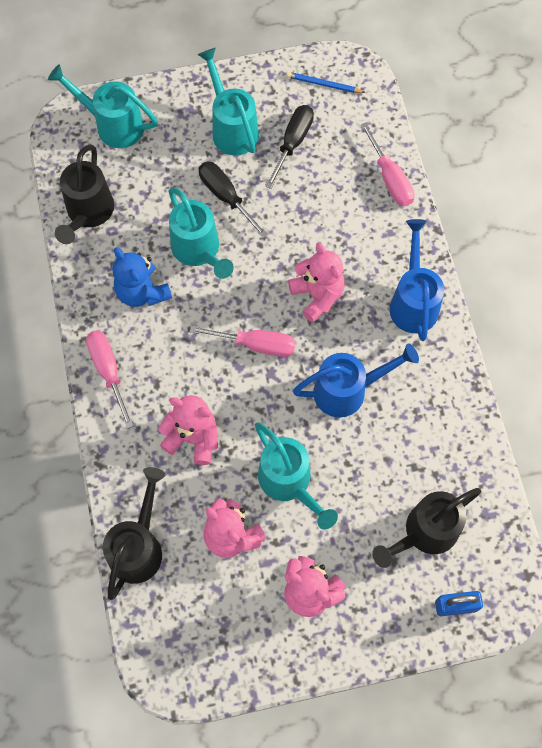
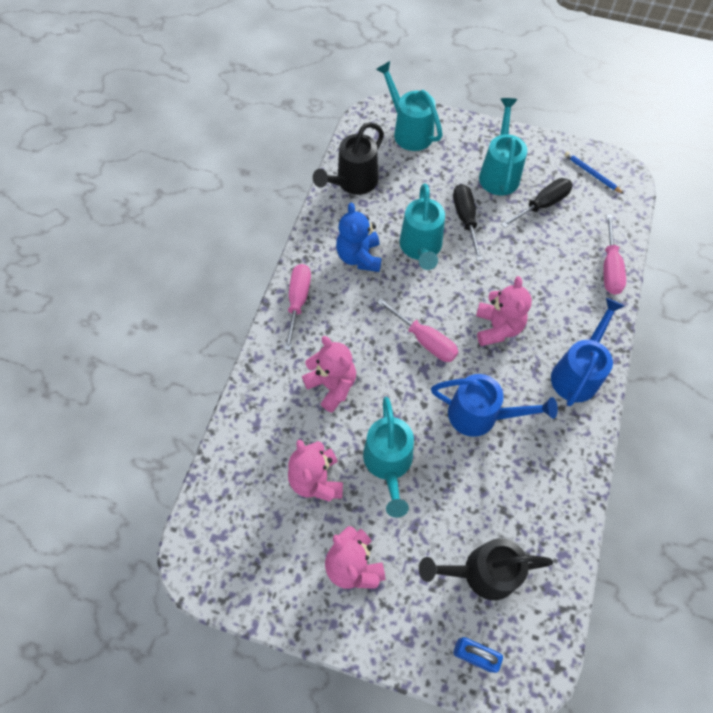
camera: 30 degrees right, 5 degrees down
(138, 547) = (238, 447): black watering can -> none

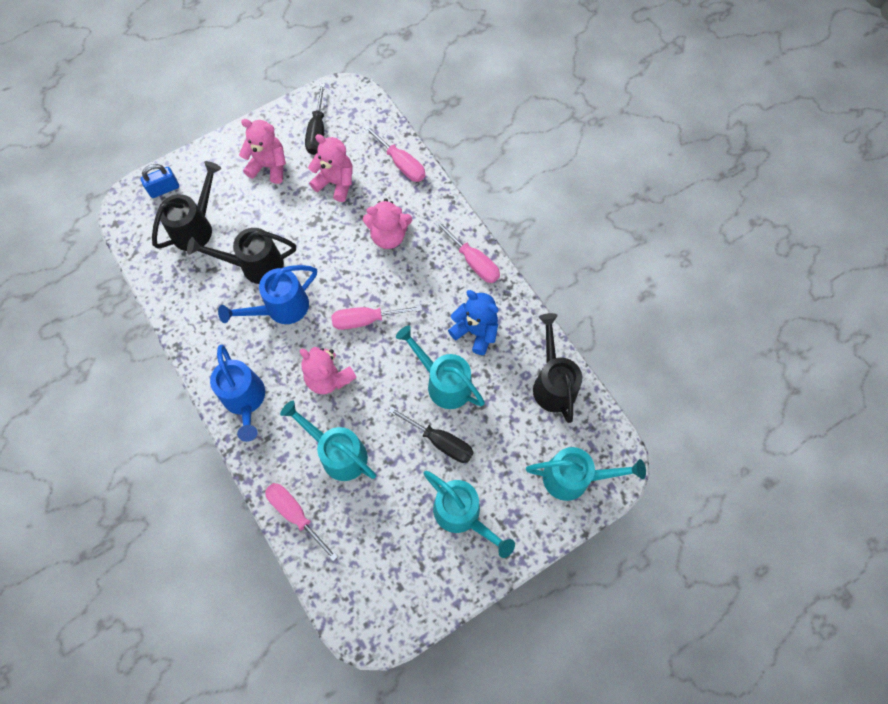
camera: 130 degrees right, 5 degrees up
(245, 436) = (401, 163): none -> pink screwdriver
(388, 463) = (306, 228): turquoise watering can -> turquoise watering can (338, 453)
(465, 475) = (255, 265): none -> black watering can
(542, 205) = (399, 520): black screwdriver -> black screwdriver (317, 131)
(592, 174) = (391, 600): blue pencil -> none

